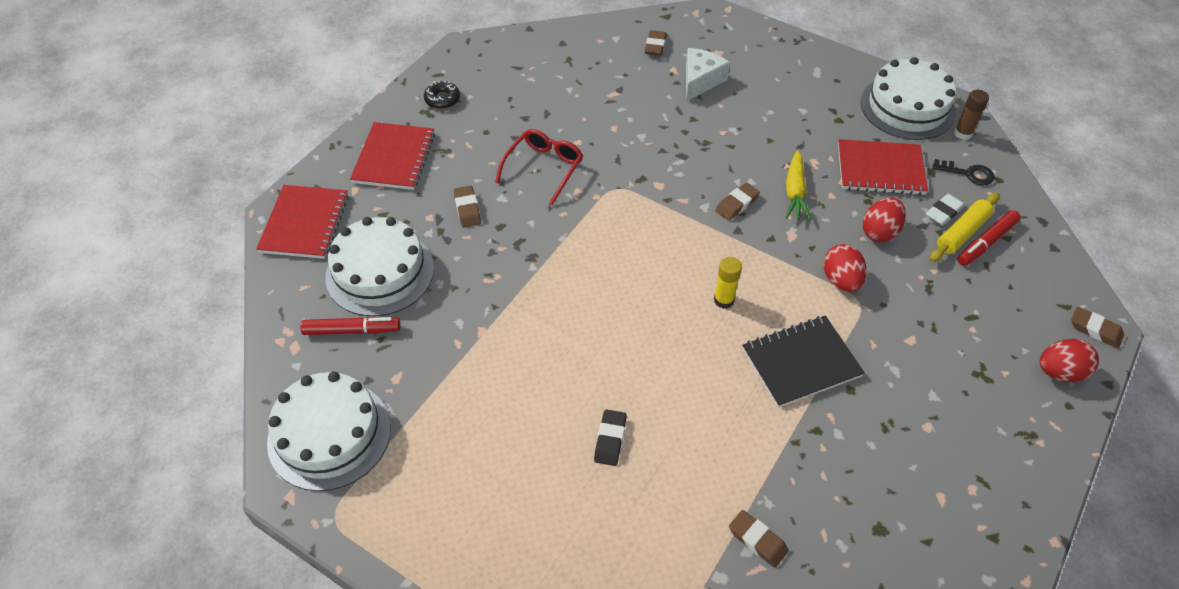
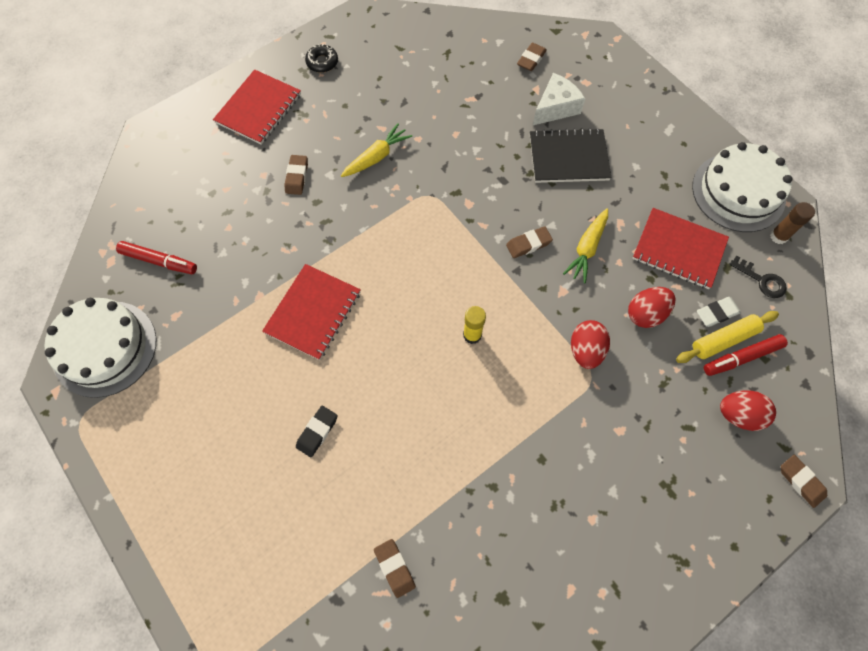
camera: 20 degrees right, 15 degrees up
(305, 223) = (163, 150): red notebook -> red notebook (313, 312)
(380, 272) = (202, 214): white cake -> none
(543, 169) = (377, 157): red glasses -> yellow carrot
(801, 362) = (511, 418): black notebook -> black notebook (568, 157)
(1060, 372) = (743, 511): red egg -> red egg (738, 414)

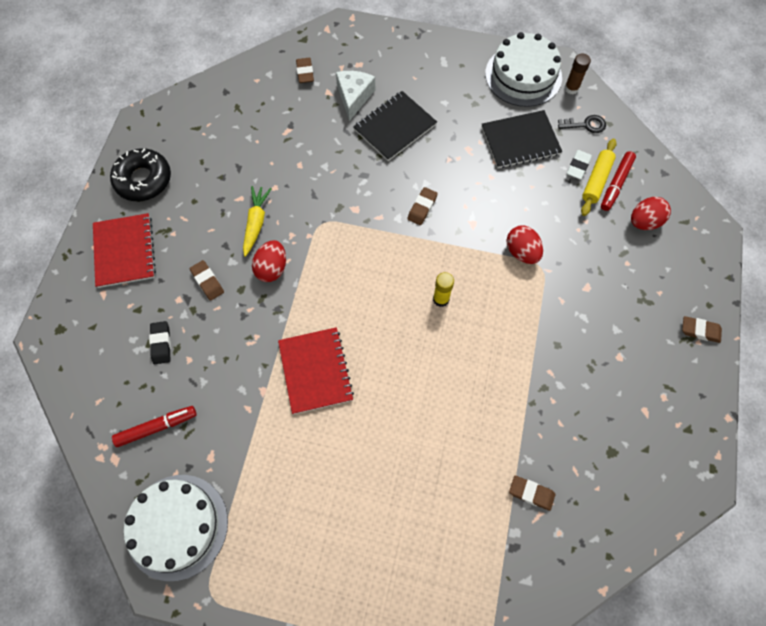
camera: 40 degrees left, 0 degrees up
(317, 432) = (397, 450): black eraser -> black eraser (161, 344)
(322, 62) = (143, 180): black donut -> black donut, size x1.82
(587, 249) = (463, 183): yellow carrot -> none
(645, 314) = (537, 199): red egg -> red egg (272, 268)
(678, 250) = (520, 141): red notebook -> black notebook
(801, 481) = (710, 235): brown eraser -> brown eraser (700, 331)

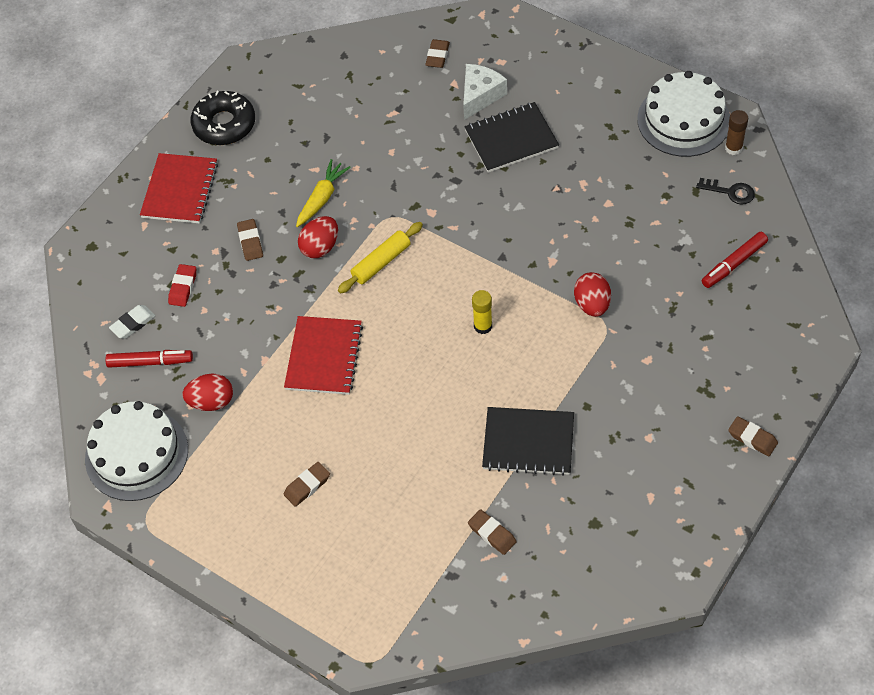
camera: 25 degrees right, 10 degrees down
(161, 344) = (183, 287): black eraser -> red eraser
(422, 208) = (504, 230): brown eraser -> brown eraser (307, 486)
(520, 141) = (646, 190): black notebook -> black notebook (528, 442)
(578, 166) = (699, 234): white eraser -> white eraser (133, 324)
(596, 181) = (713, 254): yellow rolling pin -> yellow rolling pin (381, 262)
(644, 222) = (746, 312): red egg -> red egg (211, 402)

